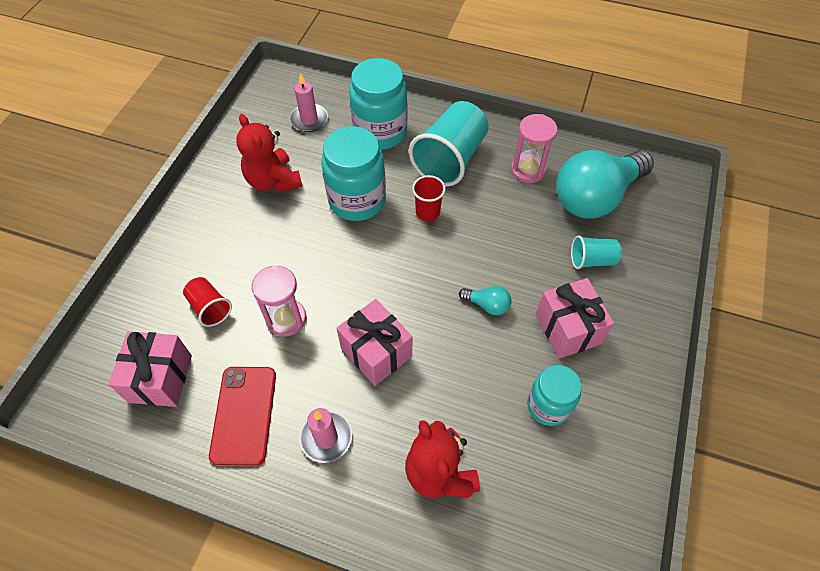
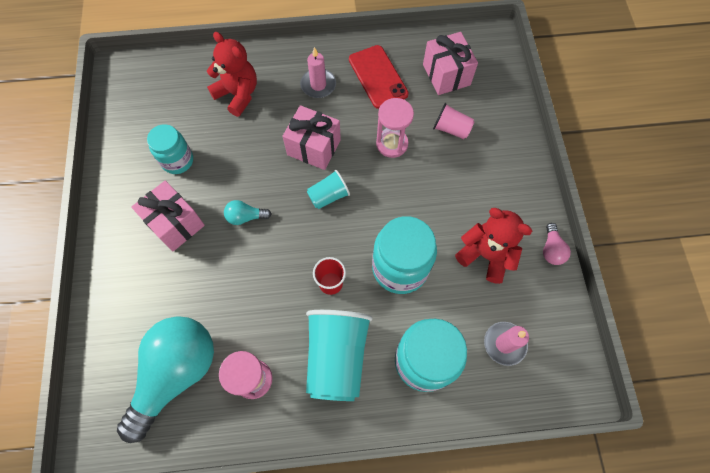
camera: 155 degrees right, 10 degrees up
(210, 308) = (451, 129): red cup -> pink cup
(214, 163) = (551, 249): none -> pink light bulb
(591, 260) = (167, 296): turquoise cup -> turquoise cup (328, 196)

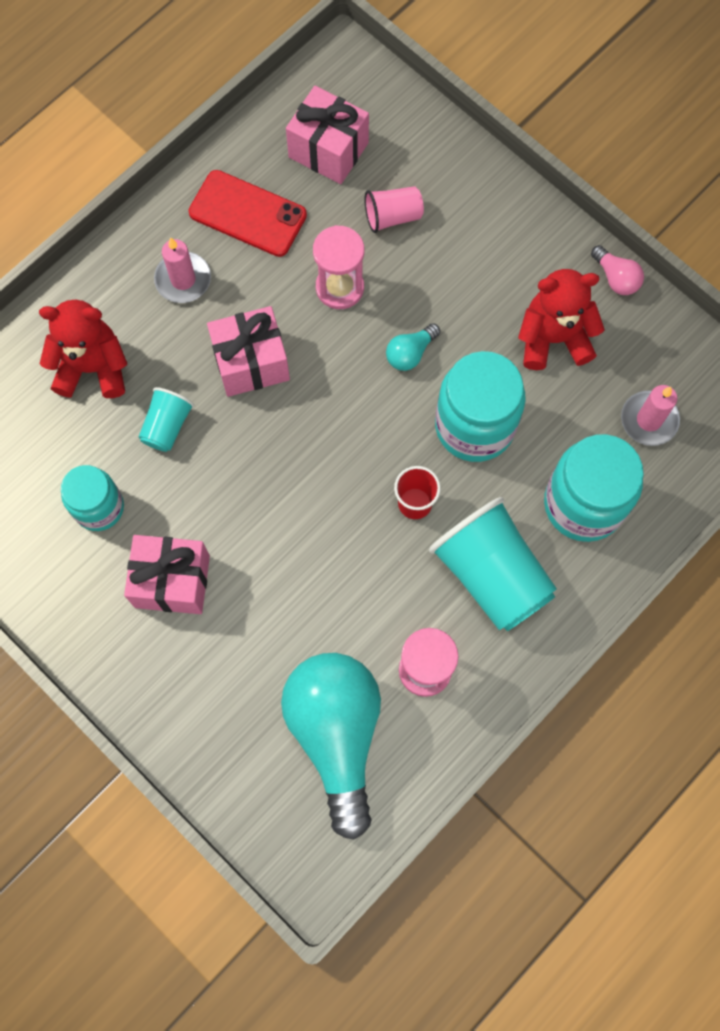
camera: 40 degrees left, 5 degrees up
(246, 217) = (248, 507): turquoise light bulb -> turquoise light bulb (410, 353)
(328, 196) = (322, 407): turquoise cup -> turquoise cup (167, 426)

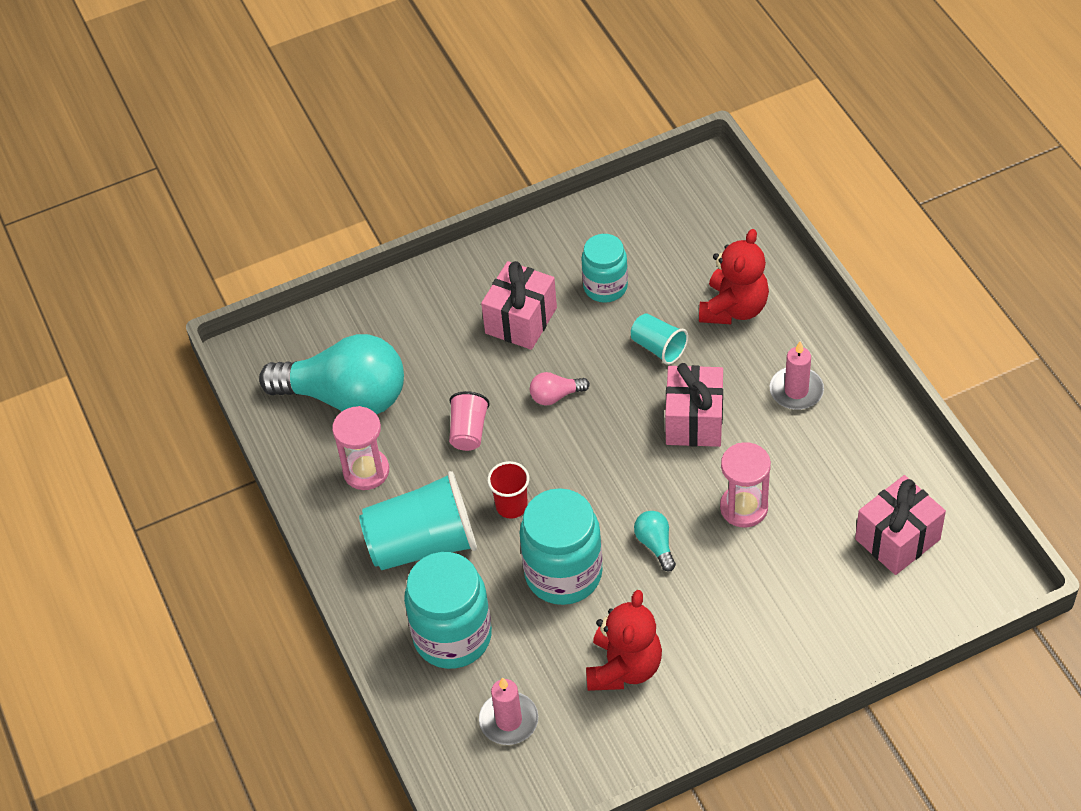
camera: 115 degrees right, 20 degrees down
(247, 214) = (848, 456): red phone -> none
(393, 216) = (804, 572): pink cup -> pink cup (468, 431)
(616, 278) = (667, 746): pink light bulb -> pink light bulb (555, 396)

